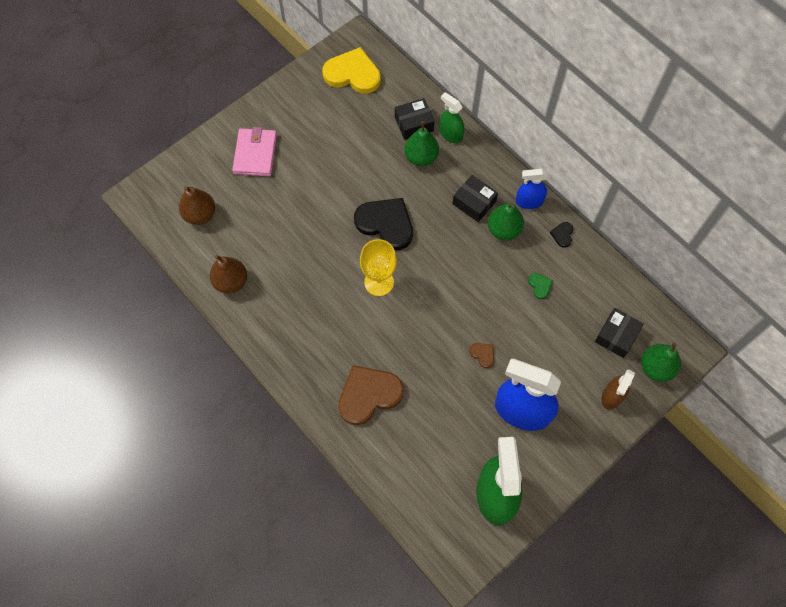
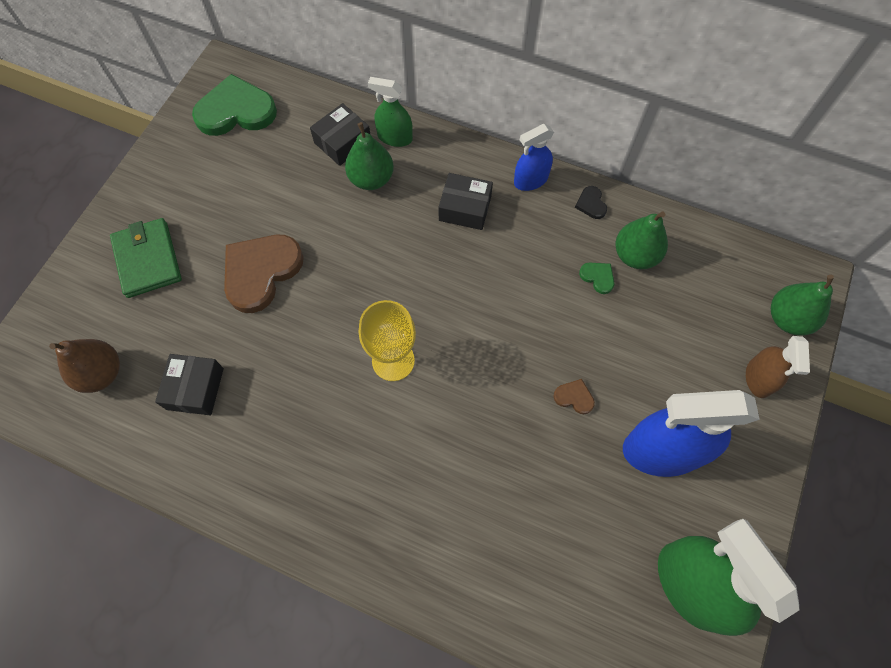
camera: 25 degrees left, 0 degrees up
(231, 281) = (186, 449): brown pear -> none
(255, 154) = (147, 259): pink wallet -> green wallet
(353, 74) = (236, 111): yellow heart -> green heart
(368, 395) = (453, 524): brown heart -> brown heart (261, 272)
(386, 224) = (366, 280): black heart -> none
(503, 230) = (518, 227): green pear -> green pear (635, 255)
(616, 336) = (721, 300): black box -> black box (195, 388)

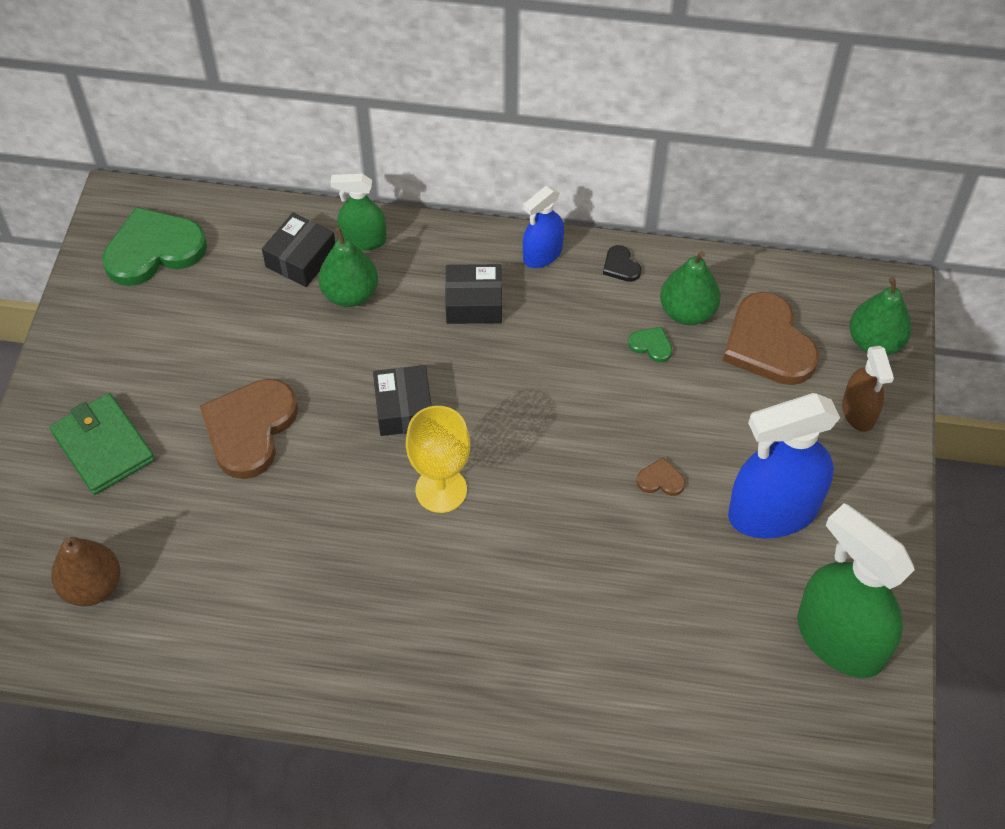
camera: 15 degrees left, 10 degrees down
(195, 388) = (214, 575): black box -> black box (404, 409)
(696, 299) = (768, 344): none -> brown heart

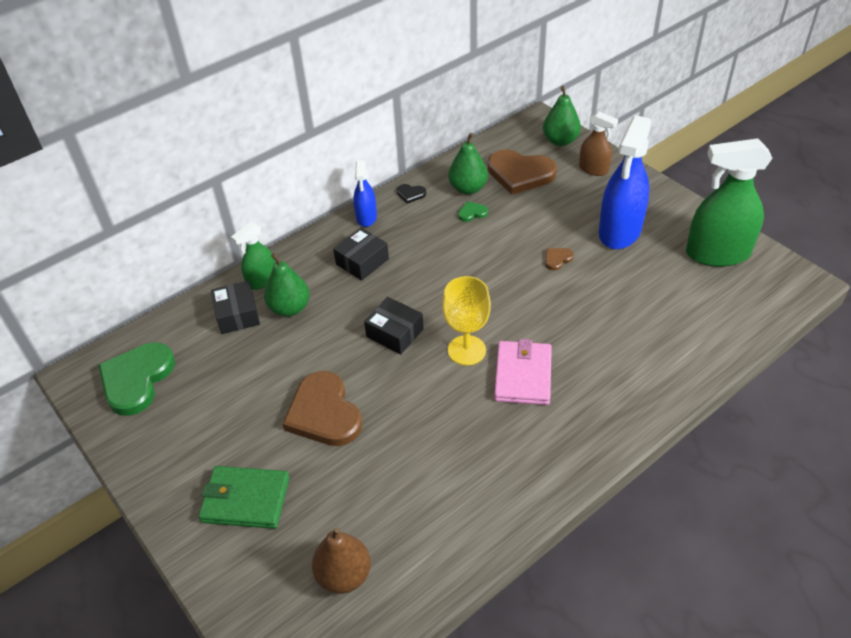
camera: 45 degrees left, 10 degrees down
(455, 565) = (523, 375): none -> pink wallet

